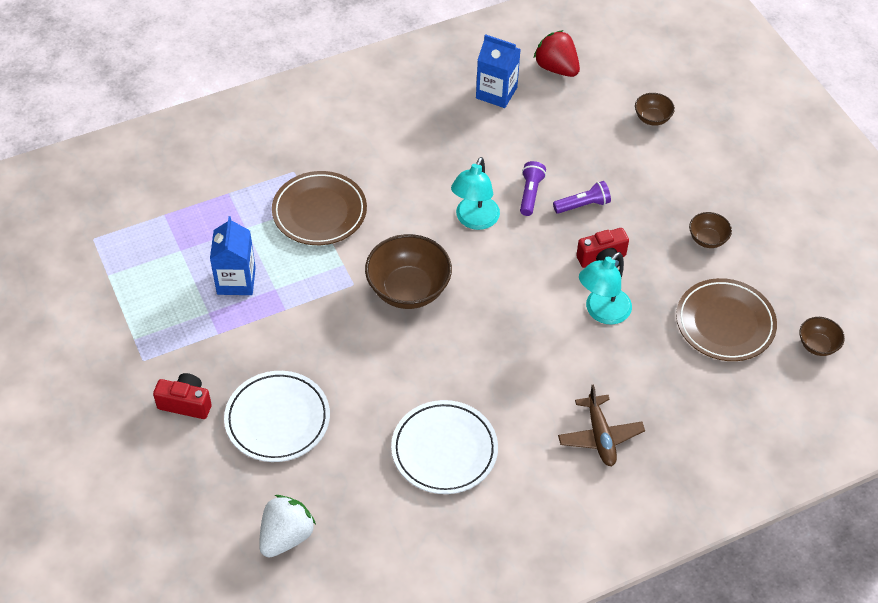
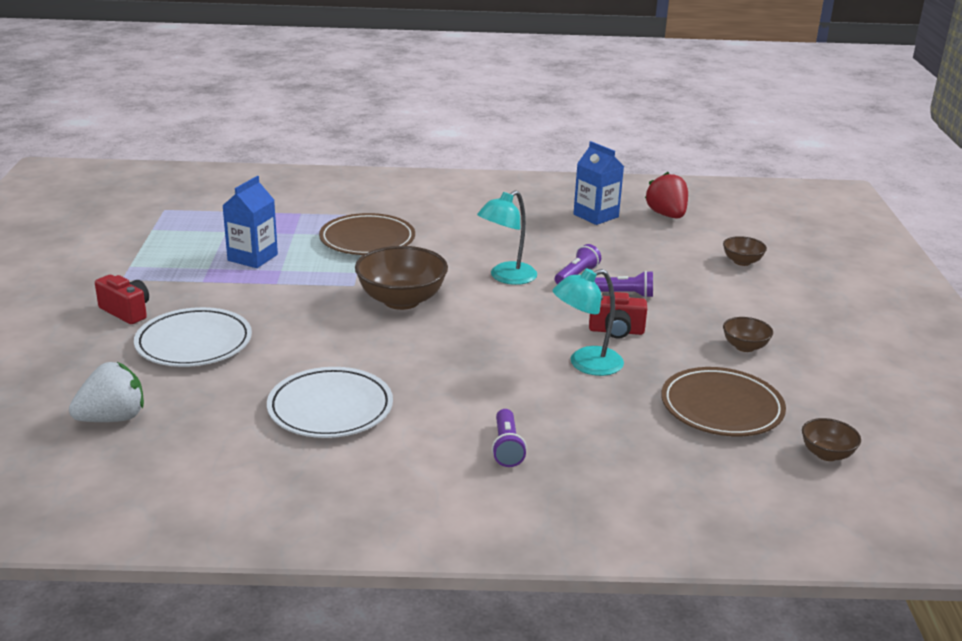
camera: 25 degrees right, 25 degrees down
(600, 436) = (507, 448): brown plane -> purple flashlight

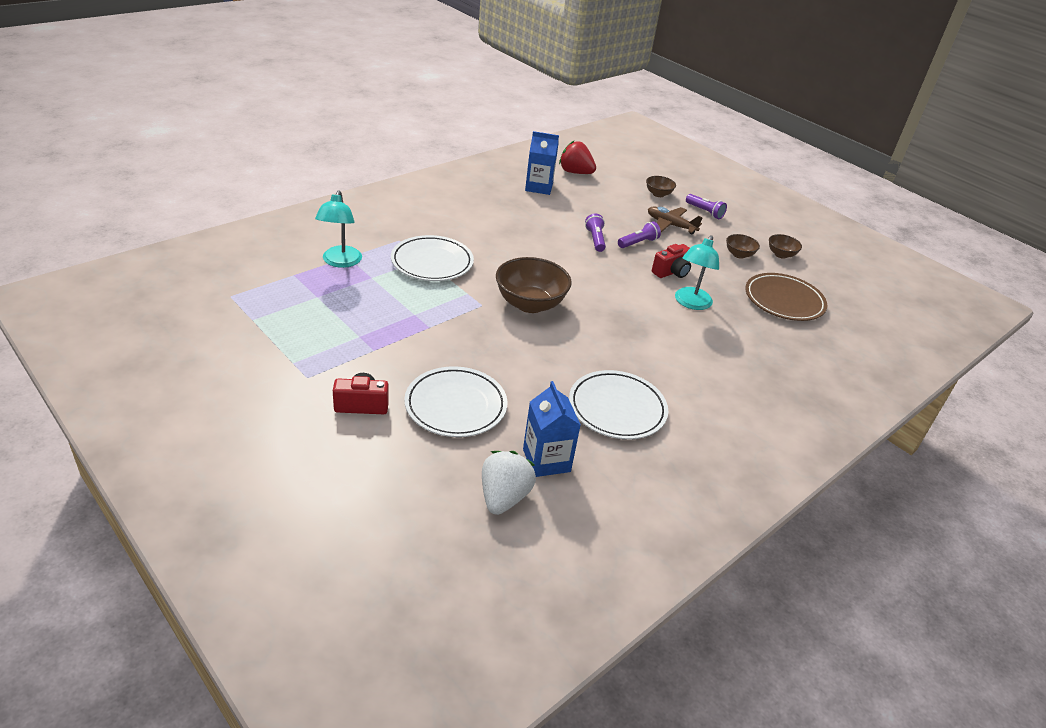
camera: 45 degrees left, 10 degrees up
(252, 257) = (377, 312): blue carton -> blue carton (546, 460)
(367, 240) = (432, 262): brown plate -> white plate
(506, 277) = (561, 258): turquoise lamp -> turquoise lamp (340, 262)
(507, 448) = (738, 382): purple flashlight -> purple flashlight (705, 212)
(701, 292) = (670, 225): none -> brown plane
(826, 454) = (856, 307): brown bowl -> brown bowl (781, 254)

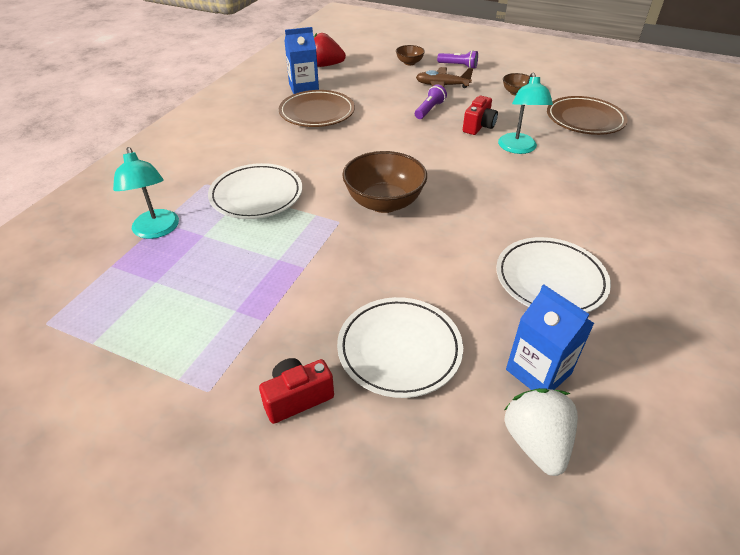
camera: 20 degrees left, 5 degrees up
(533, 212) = (317, 112): none -> brown plate
(595, 239) = (391, 119): purple flashlight -> none
(781, 254) = (546, 82): brown bowl -> none

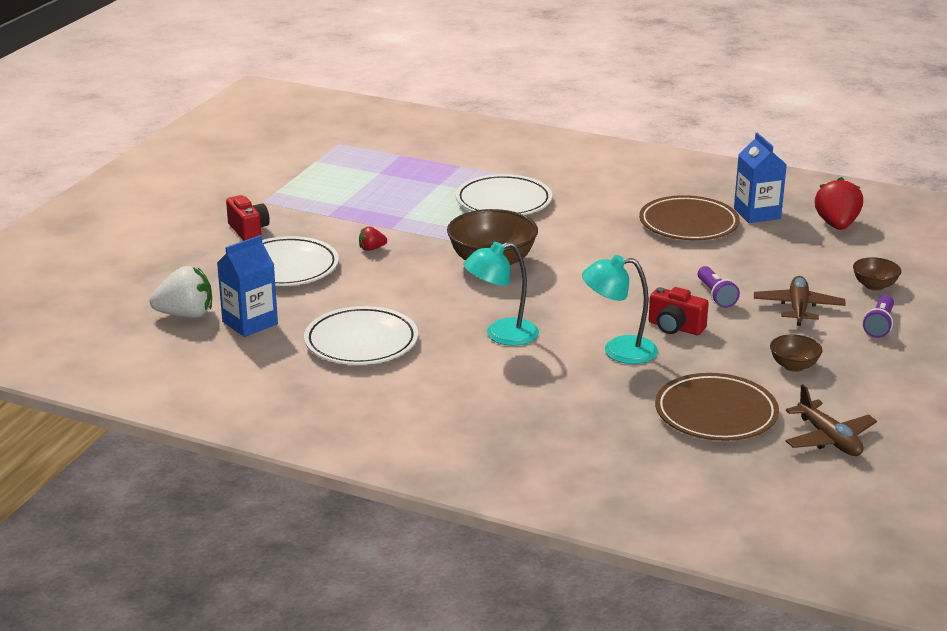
camera: 90 degrees right, 15 degrees down
(156, 230) = (447, 165): turquoise lamp -> turquoise lamp (501, 335)
(353, 280) = (371, 249): none -> red strawberry
(429, 110) = (716, 295): purple flashlight -> purple flashlight turned 45 degrees clockwise
(594, 90) = (829, 439): none -> brown plane

